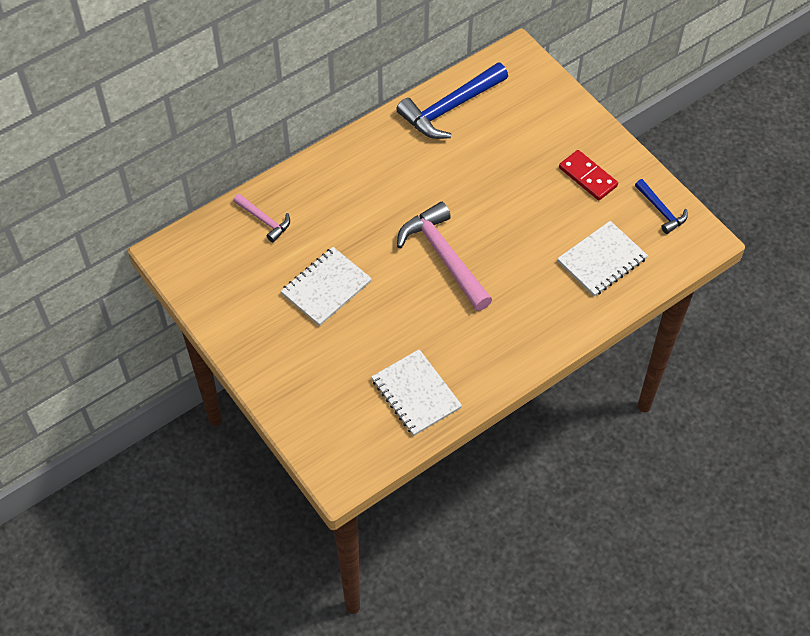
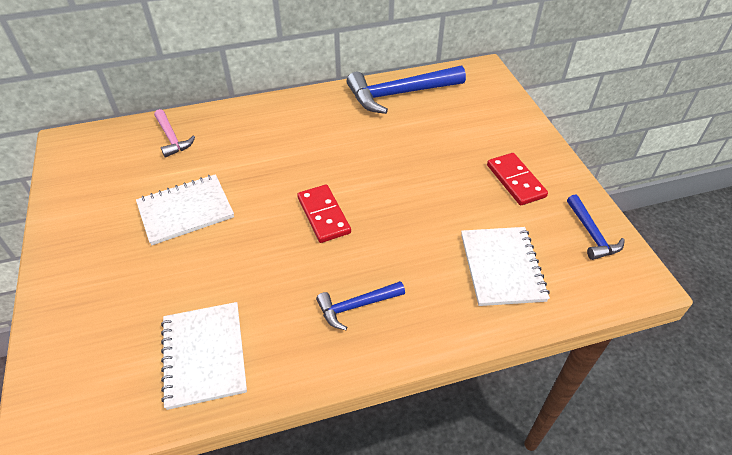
camera: 20 degrees right, 10 degrees down
(444, 257) = (324, 215): pink hammer -> red domino
(507, 324) = (356, 306): none -> blue hammer
(602, 260) = (502, 267): white notebook -> white notebook turned 75 degrees counterclockwise

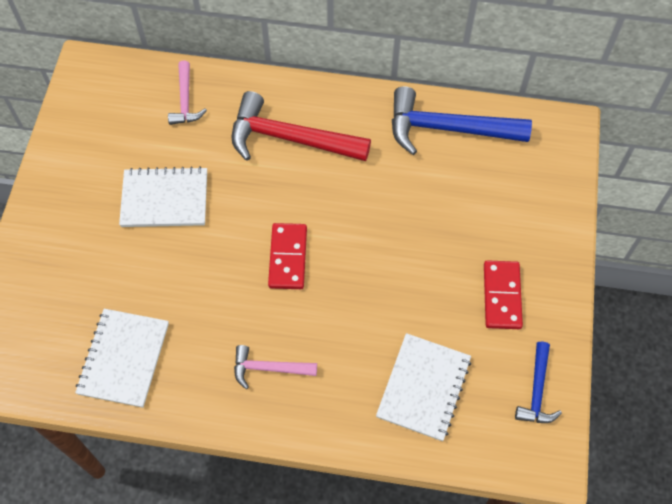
camera: 25 degrees right, 15 degrees up
(278, 136) = (290, 139): none -> red hammer
(356, 306) = (269, 368): blue hammer -> pink hammer

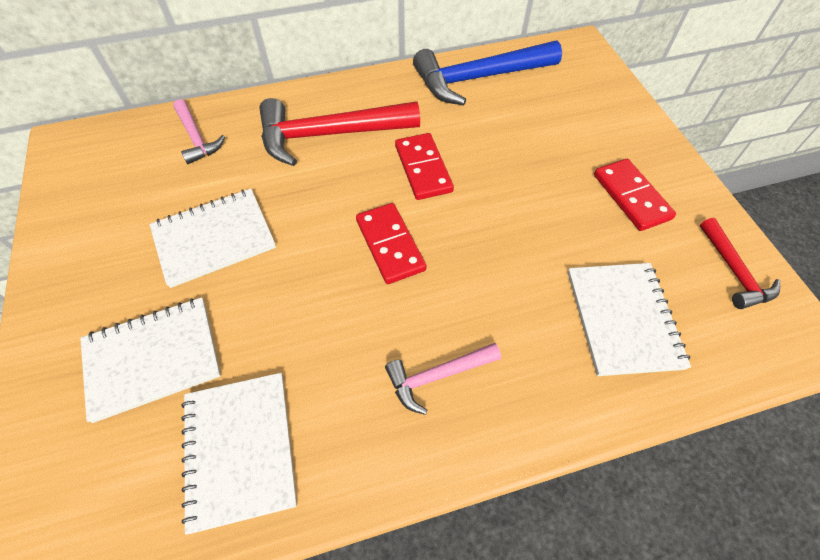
camera: 25 degrees left, 5 degrees down
(92, 274) = (153, 358): none -> white notebook
(348, 201) = (423, 169): none -> red domino
(537, 391) = (734, 271): blue hammer -> red hammer

